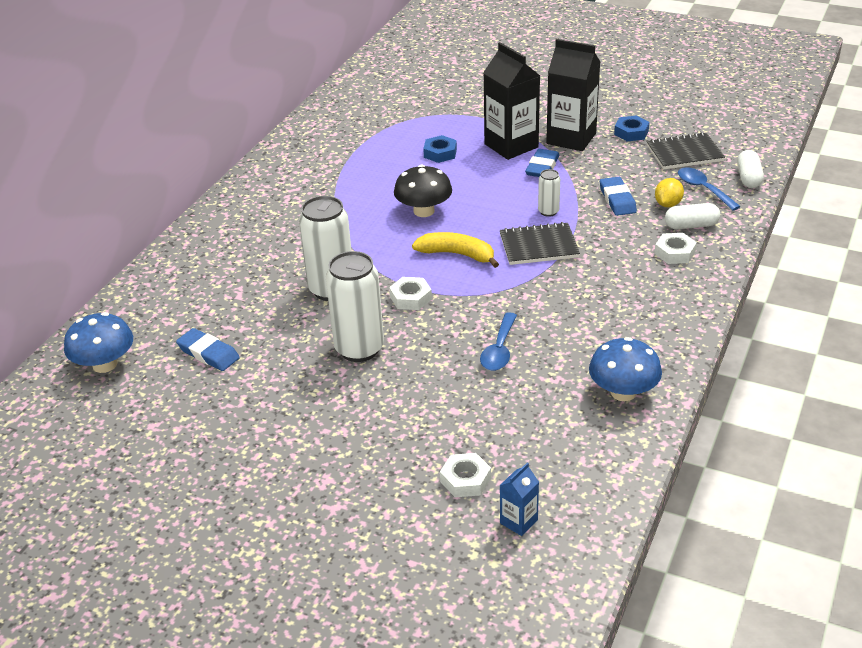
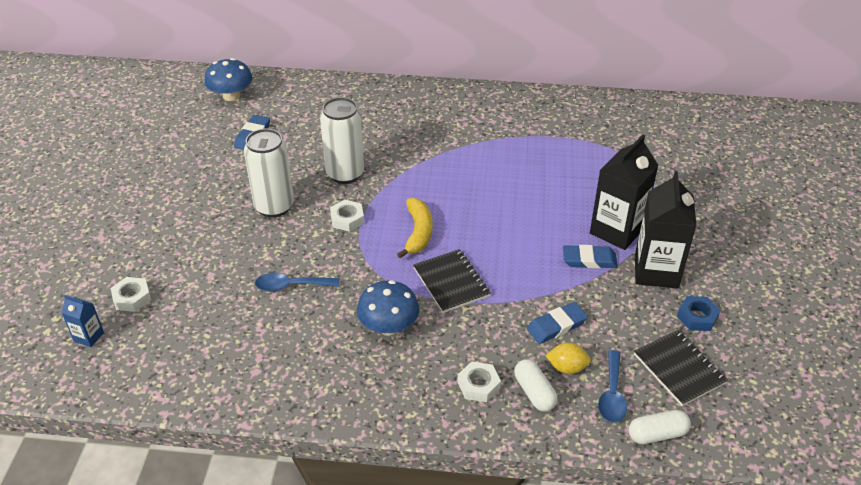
camera: 70 degrees right, 5 degrees up
(424, 211) = (476, 198): black mushroom -> none
(440, 153) = (576, 187): blue nut -> none
(548, 212) = (511, 278): white can -> none
(623, 392) = (250, 376): blue mushroom -> blue mushroom (388, 326)
(703, 189) = (612, 394): blue spoon -> blue spoon turned 150 degrees clockwise

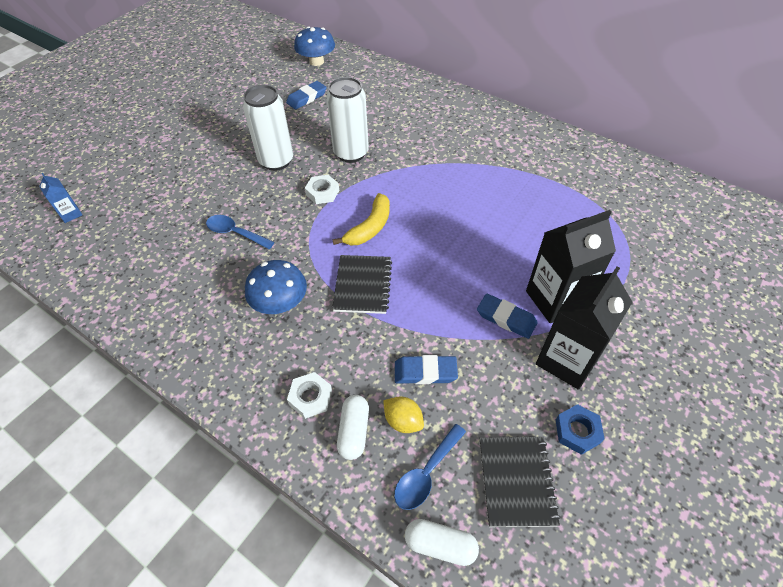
camera: 30 degrees right, 10 degrees up
(132, 298) = (122, 195): white nut -> none

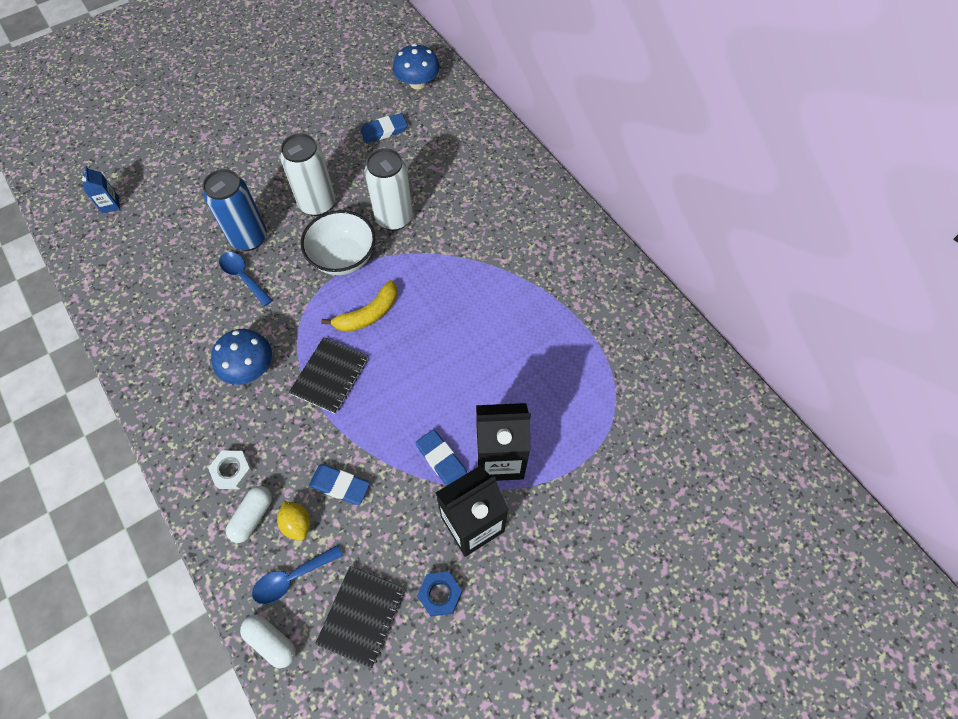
camera: 20 degrees right, 10 degrees up
(225, 202) = (249, 238): none -> blue can
(322, 193) = (343, 257): white nut -> white bowl

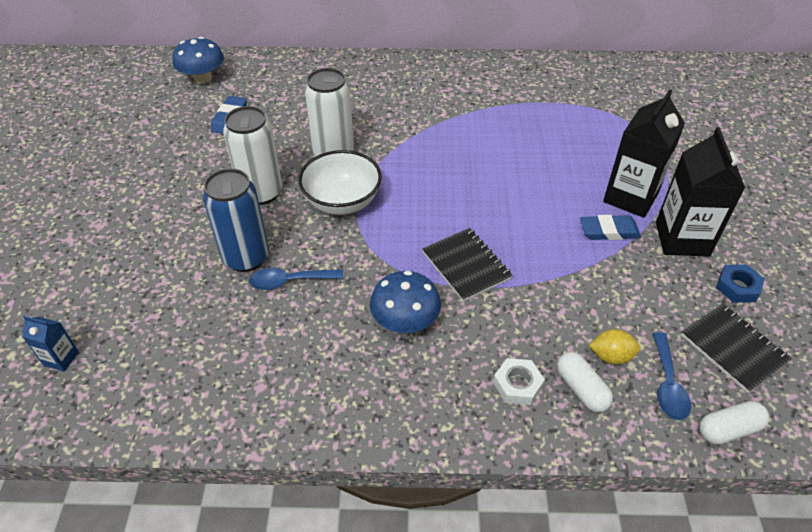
camera: 55 degrees left, 15 degrees down
(340, 485) = (589, 308): blue eraser -> none
(368, 314) = (421, 212): yellow banana -> none

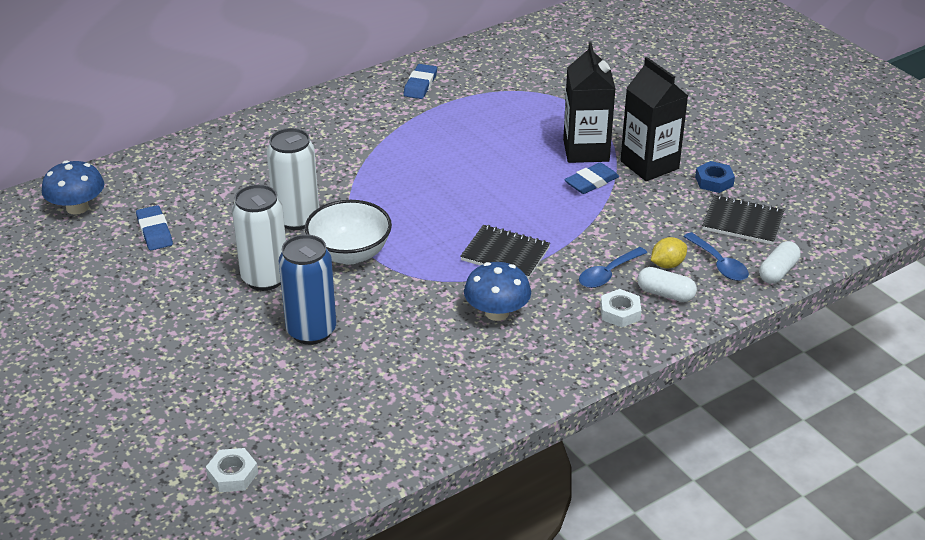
camera: 35 degrees left, 10 degrees down
(61, 358) = (232, 474): blue carton -> white nut
(289, 281) = (371, 330): blue spoon -> blue spoon (608, 274)
(537, 79) = (420, 85): none -> blue eraser

